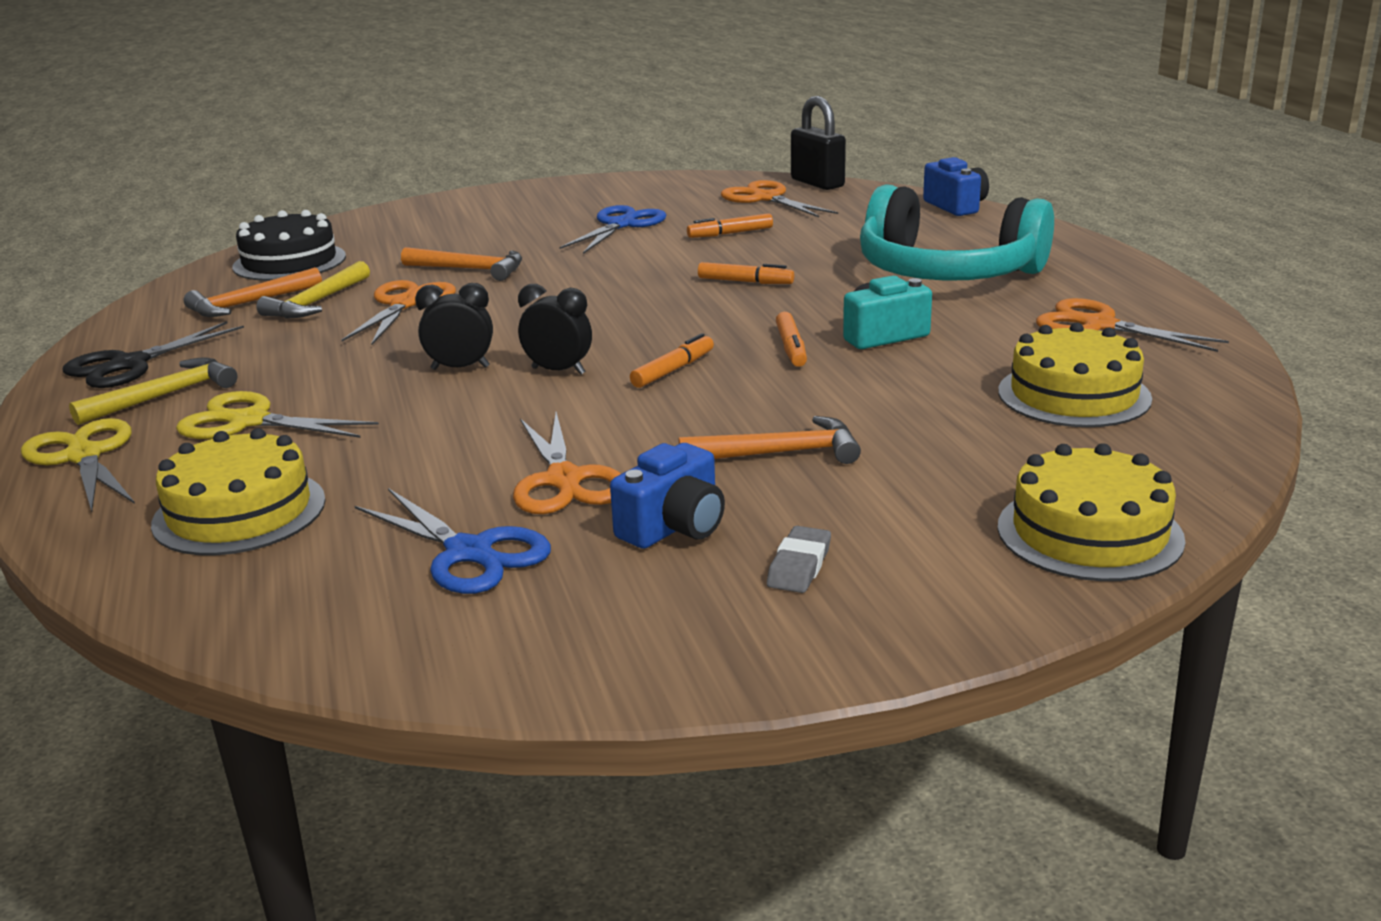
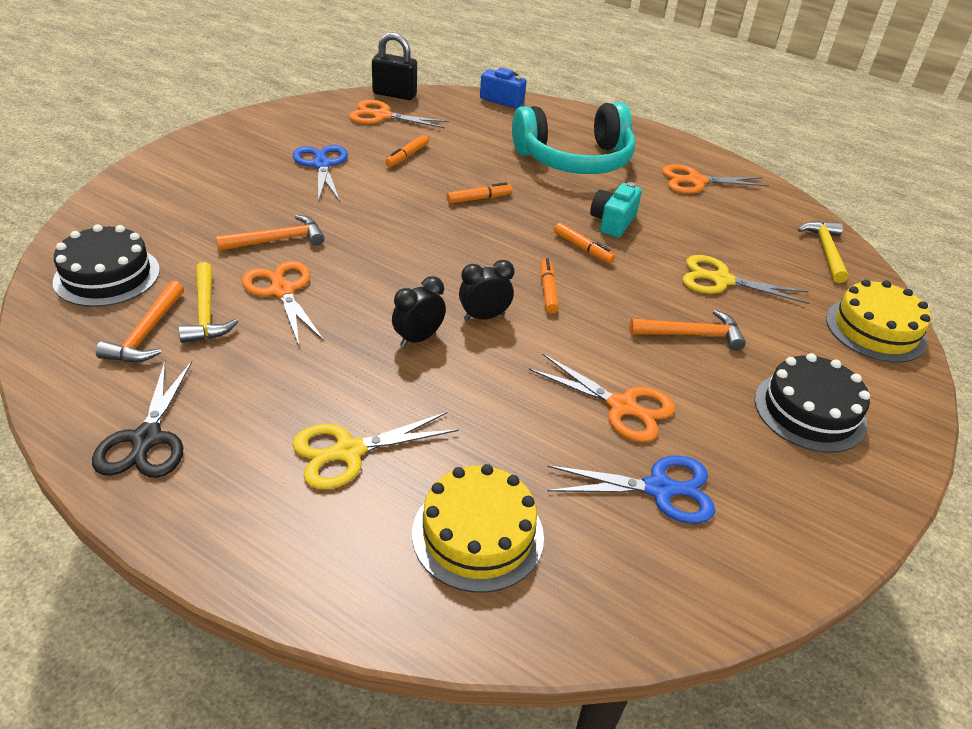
camera: 45 degrees left, 15 degrees up
(84, 456) = (273, 548): yellow scissors -> yellow scissors (721, 280)
(164, 396) = (236, 457): yellow hammer -> yellow hammer (825, 251)
(674, 527) = (723, 414): blue camera -> none
(779, 453) = (691, 334): orange hammer -> orange hammer turned 45 degrees clockwise
(799, 566) = (809, 411): grey eraser -> black cake
(1074, 395) = (751, 237): yellow cake -> none

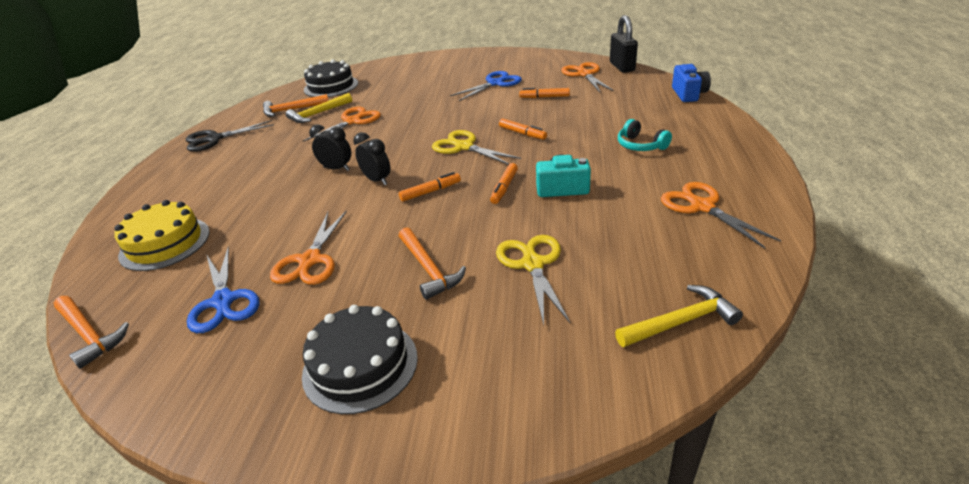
camera: 70 degrees right, 5 degrees down
(277, 240) = (400, 103): orange hammer -> orange hammer (89, 334)
(349, 451) = (223, 185): yellow scissors -> yellow scissors (464, 147)
(575, 160) = (640, 145): turquoise headphones -> turquoise headphones, size x0.43
(875, 330) = (548, 393): yellow cake -> none

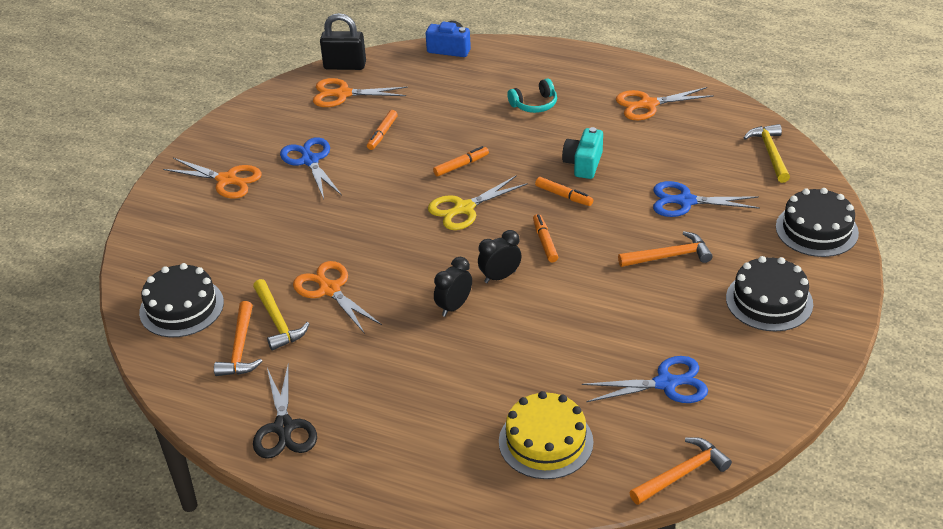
camera: 75 degrees left, 5 degrees up
(310, 260) = (626, 327): orange scissors -> orange scissors (226, 180)
(525, 397) = (816, 230): none -> black cake
(532, 264) = (685, 201): yellow scissors -> blue scissors

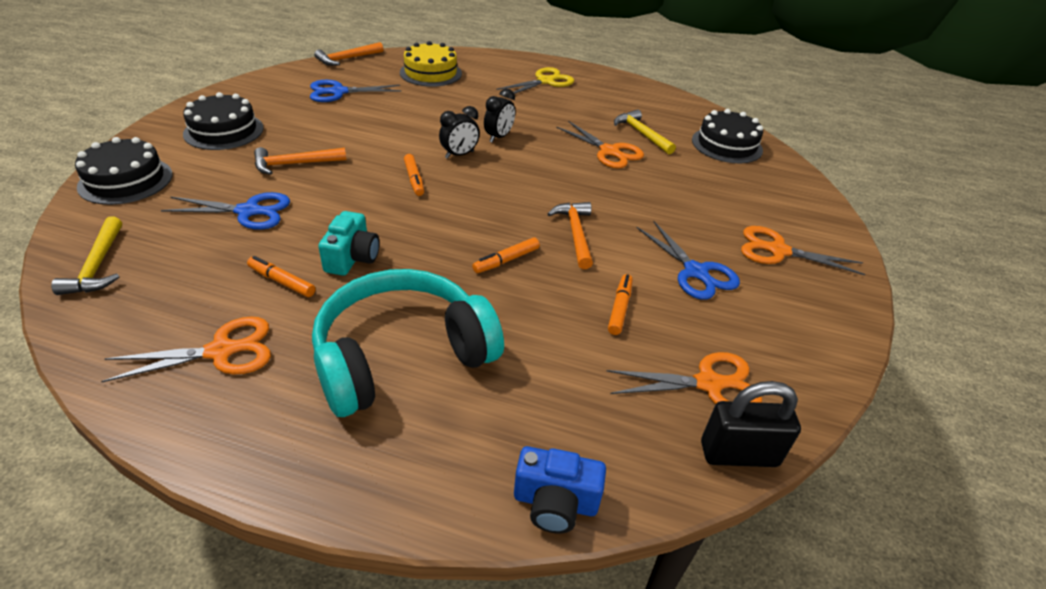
camera: 170 degrees right, 0 degrees up
(240, 348) = (660, 120): orange hammer -> orange hammer (575, 234)
(284, 427) = (604, 85): black scissors -> none
(464, 208) = (497, 212): yellow scissors -> yellow scissors (545, 81)
(534, 104) = (402, 355): turquoise headphones -> turquoise headphones, size x2.35
(564, 196) = (385, 221): orange marker -> orange marker (282, 282)

